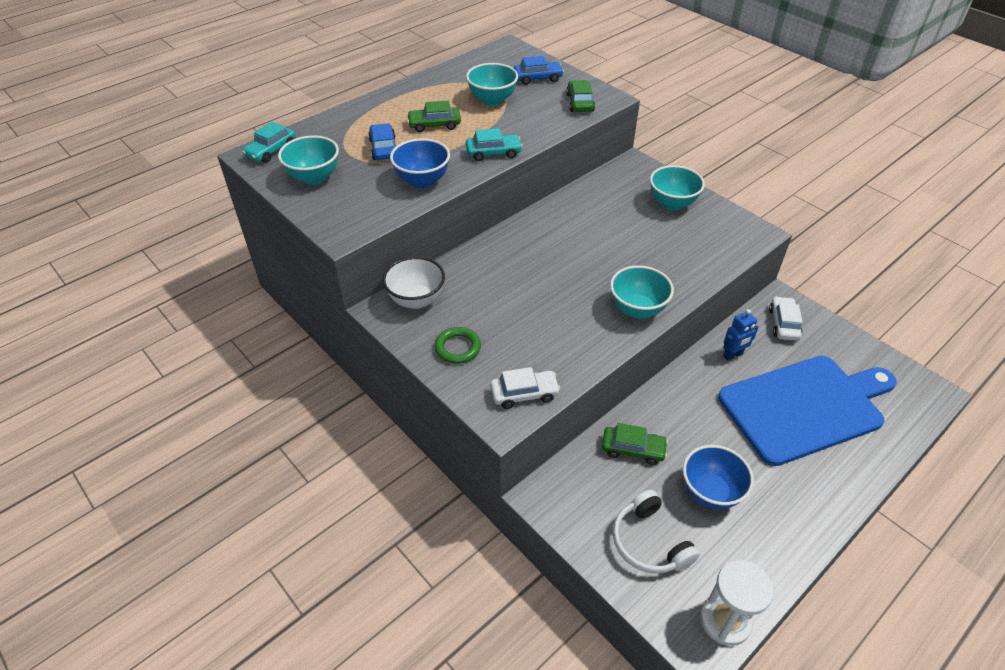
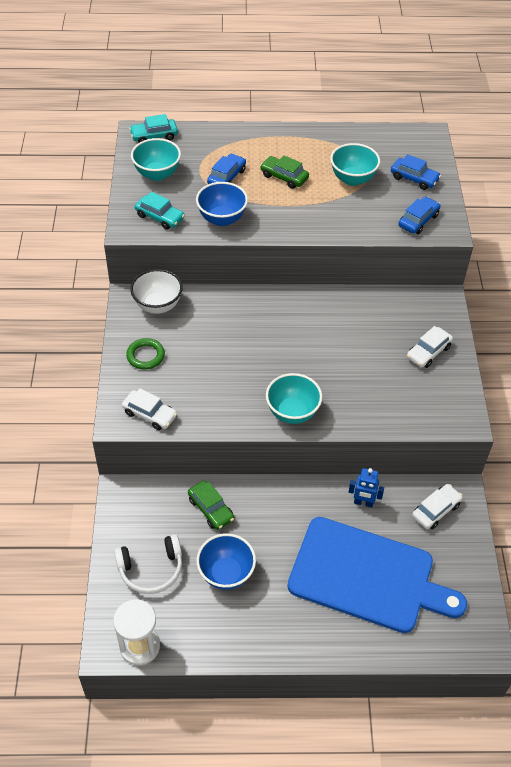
camera: 40 degrees right, 5 degrees up
(493, 153) = (297, 225): turquoise car -> turquoise car (160, 217)
(579, 103) = (418, 220): green car -> blue car
(649, 542) = (151, 569): white headphones -> white headphones turned 120 degrees counterclockwise
(672, 203) = (428, 352): turquoise bowl -> white car

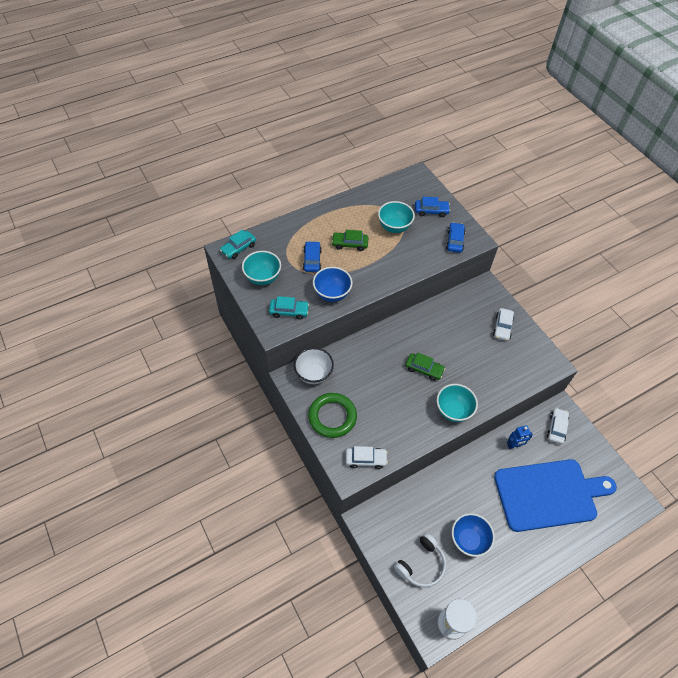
camera: 30 degrees left, 5 degrees up
(145, 356) = (332, 417): green ring -> green ring, size x1.66
(211, 509) = (429, 500): green car -> green car (424, 369)

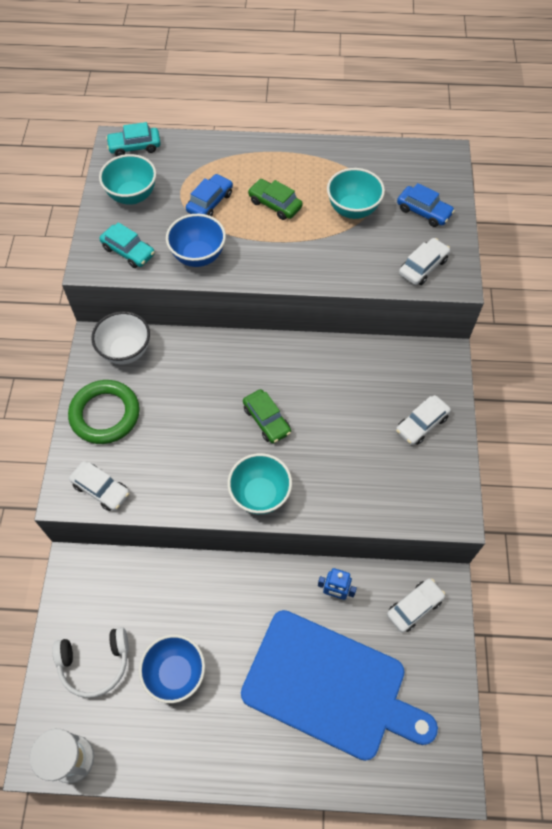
camera: 35 degrees right, 5 degrees up
(455, 241) = (423, 266): blue car -> white car

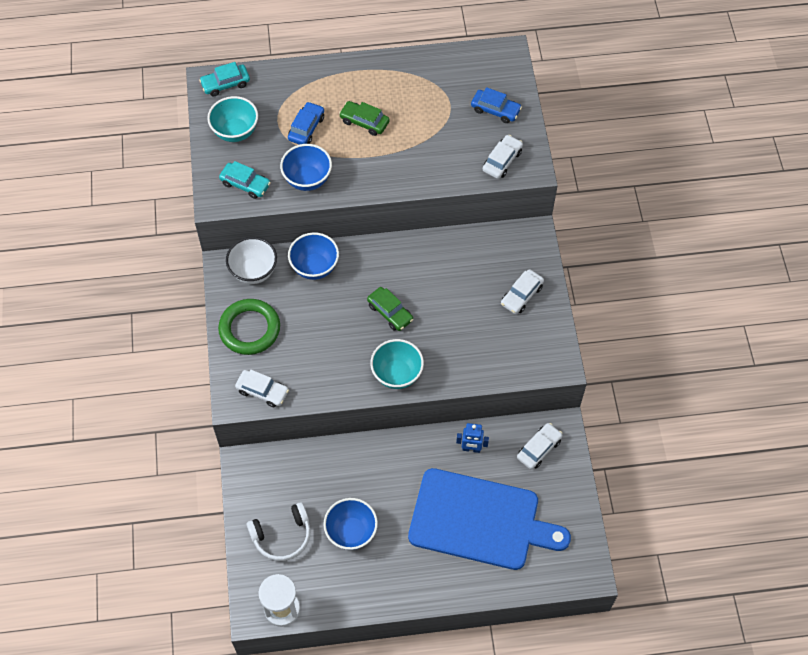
camera: 10 degrees left, 0 degrees up
(193, 356) = (315, 267): none -> blue bowl
(353, 210) = (433, 117): turquoise bowl -> none

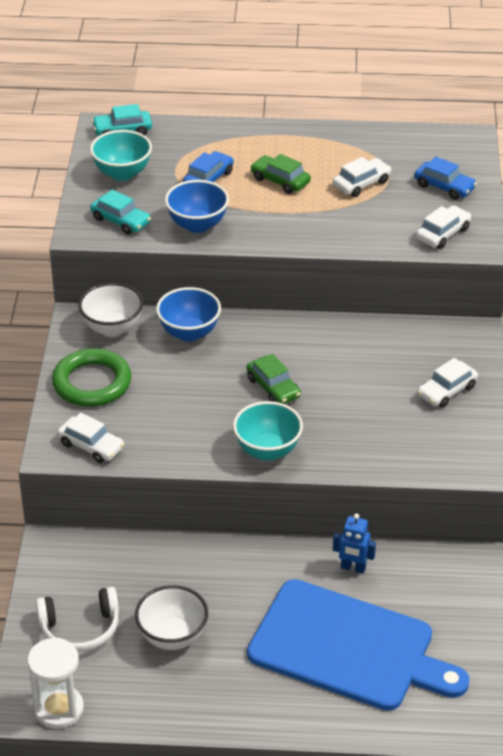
camera: 10 degrees right, 20 degrees down
(351, 532) = (172, 637): blue bowl -> white bowl
(539, 449) = (444, 580): white car -> white car (361, 184)

